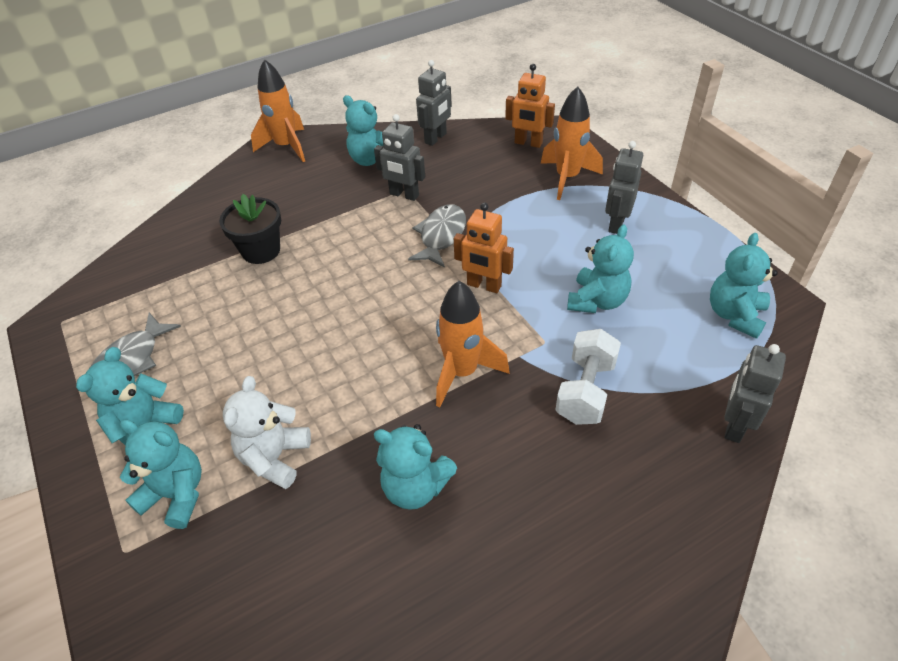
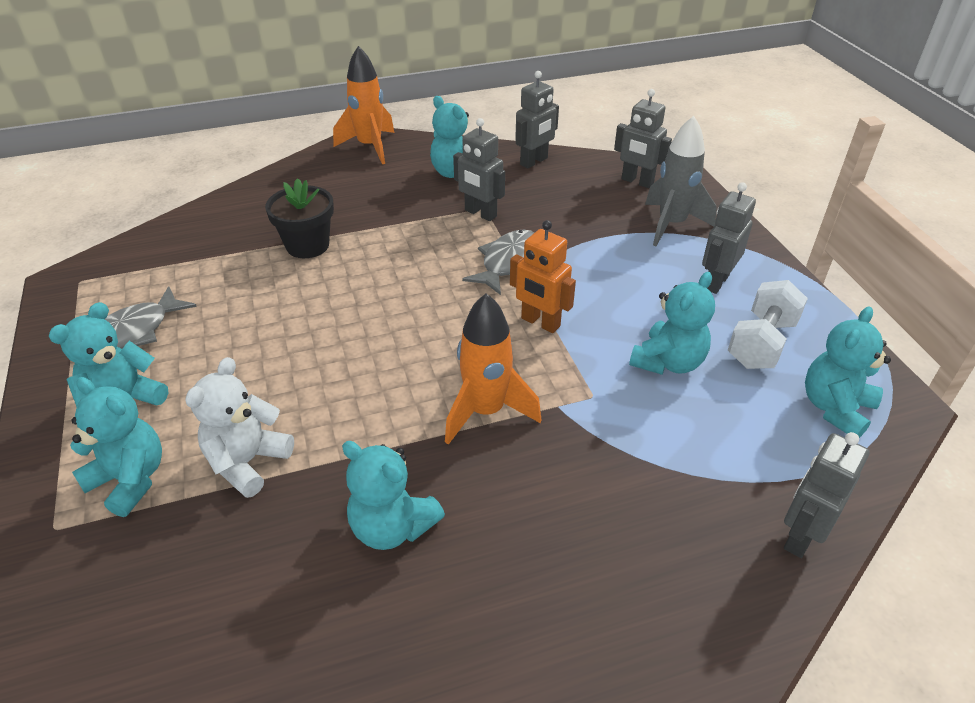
camera: 10 degrees right, 5 degrees down
(528, 143) = (637, 181): orange robot -> grey robot
(567, 178) = (671, 224): orange rocket -> grey rocket
(585, 391) = (625, 459): white dumbbell -> white dumbbell (761, 343)

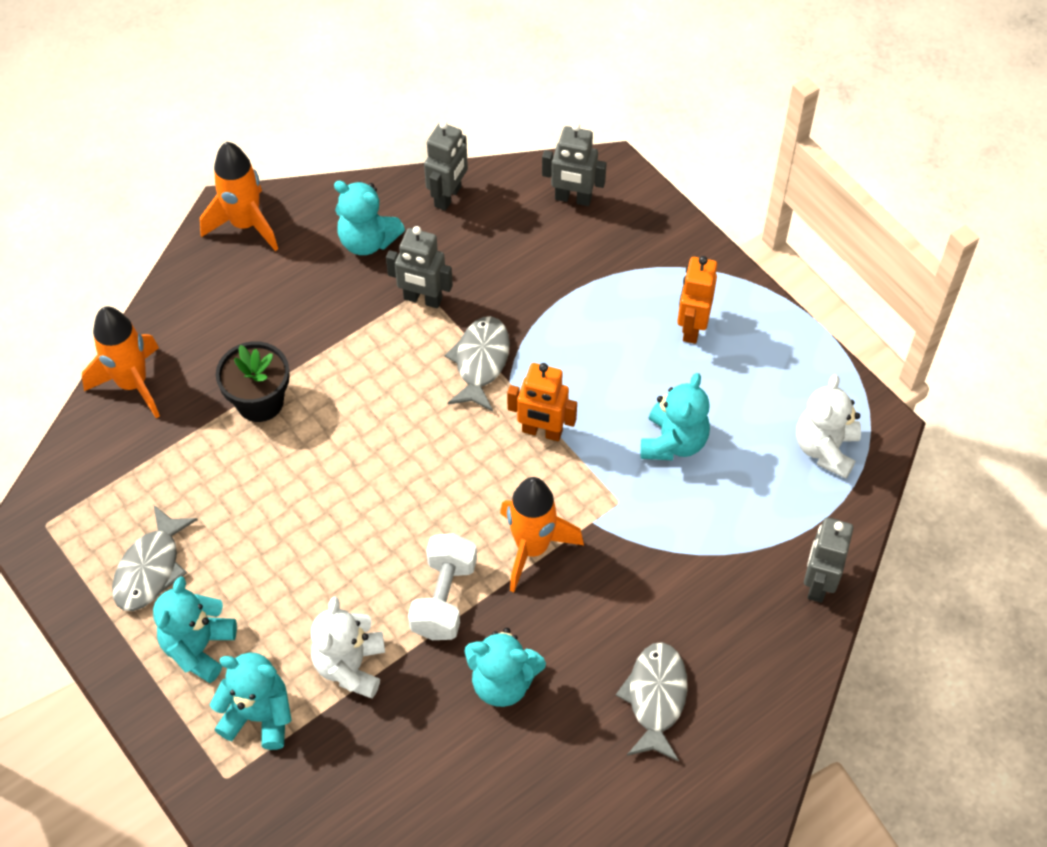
camera: 20 degrees left, 15 degrees up
(219, 213) = (133, 384): none -> orange rocket
(559, 601) = (655, 698): none -> grey fish
(671, 224) = (628, 257): grey rocket -> none
(716, 282) = (692, 327): grey robot -> orange robot
(761, 343) = (750, 394): white dumbbell -> white dumbbell (444, 598)
(835, 408) = (825, 449): turquoise teddy bear -> white teddy bear

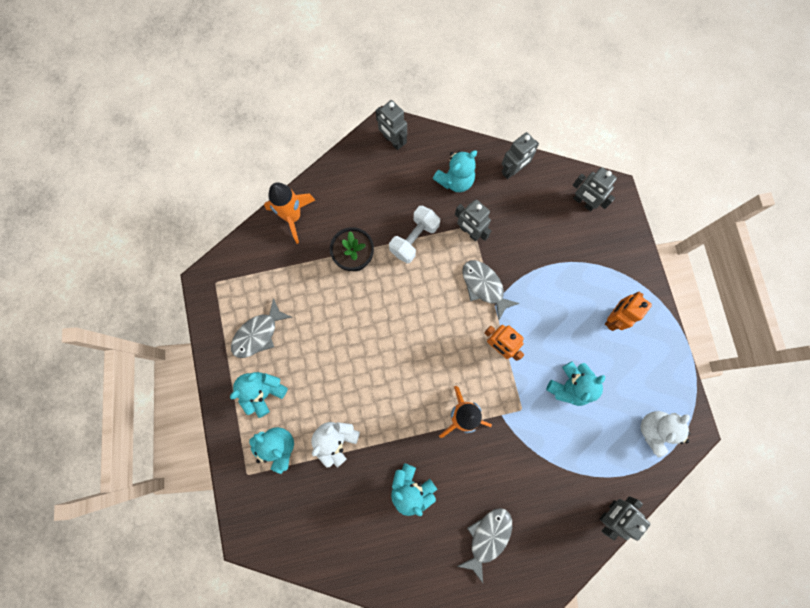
camera: 25 degrees right, 20 degrees up
(245, 225) = (393, 141): orange rocket -> grey robot
(367, 241) = (455, 180): turquoise teddy bear -> turquoise teddy bear turned 90 degrees counterclockwise
(444, 598) = (401, 424): white dumbbell -> white dumbbell (414, 239)
(480, 362) = (484, 286): grey fish -> grey fish turned 75 degrees counterclockwise

